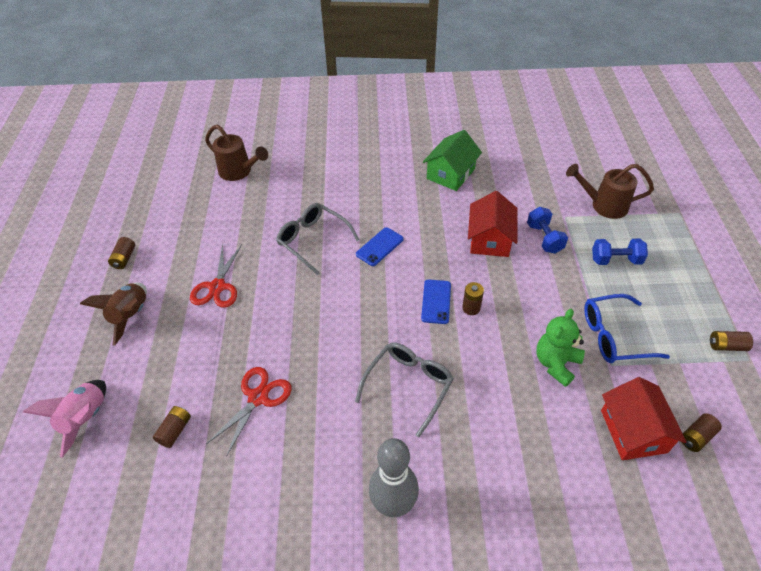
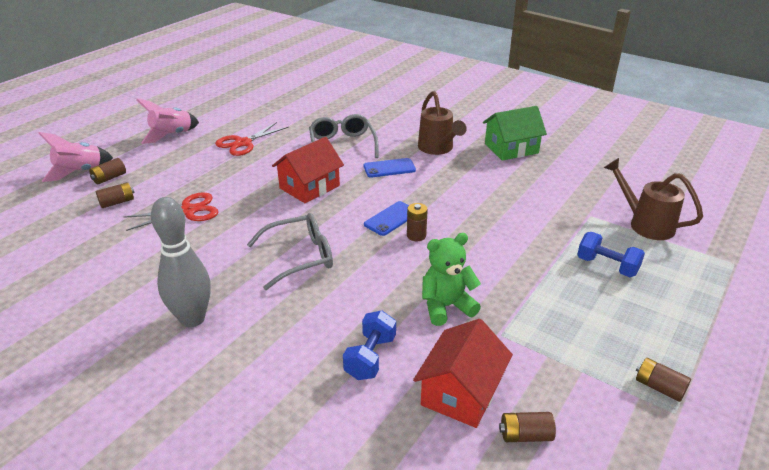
camera: 35 degrees right, 15 degrees down
(124, 258) = (207, 107): brown battery -> brown battery (109, 178)
(130, 315) = (172, 135): brown rocket -> pink rocket
(239, 171) = (340, 90): brown watering can -> brown watering can (437, 148)
(490, 239) = (493, 201): red house -> red house (309, 187)
(544, 238) = (548, 221): blue dumbbell -> blue dumbbell (370, 357)
(614, 336) = (532, 317): blue glasses -> none

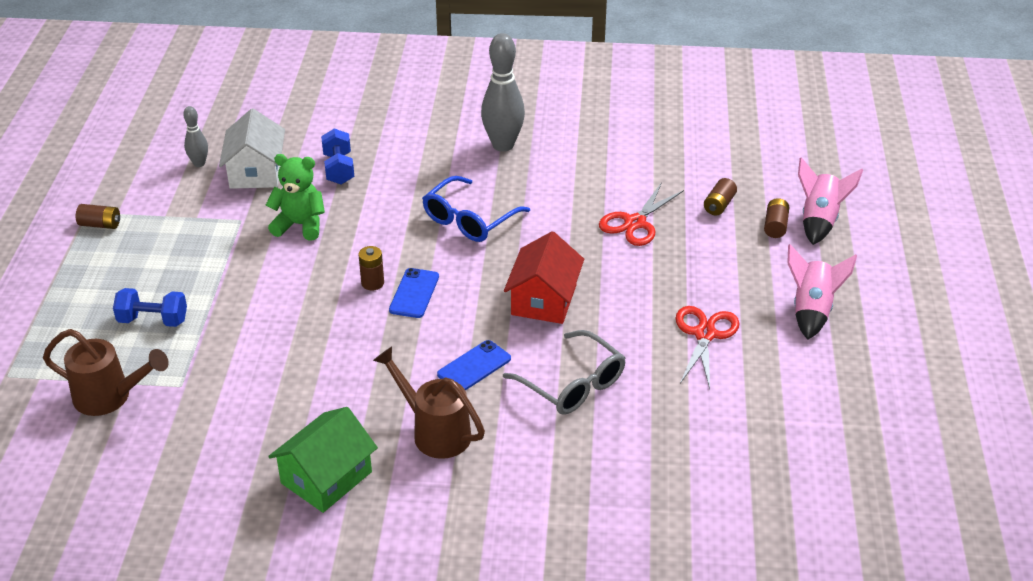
camera: 150 degrees right, 5 degrees up
(300, 257) = (469, 220): grey glasses -> blue glasses
(446, 306) = (300, 225): green teddy bear -> green teddy bear turned 120 degrees counterclockwise
(461, 392) = (256, 171): red house -> white house
(525, 435) = (199, 163): brown battery -> grey bowling pin

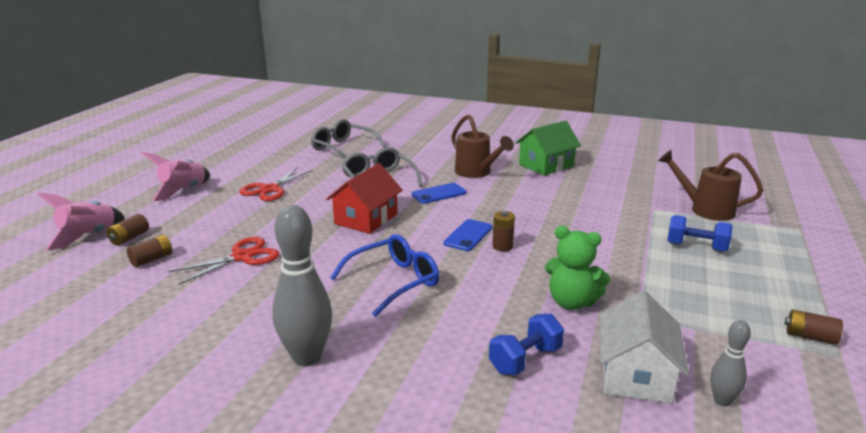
camera: 165 degrees left, 15 degrees down
(339, 169) = (525, 360): blue dumbbell -> blue dumbbell turned 45 degrees clockwise
(683, 468) = (343, 148): none -> grey glasses

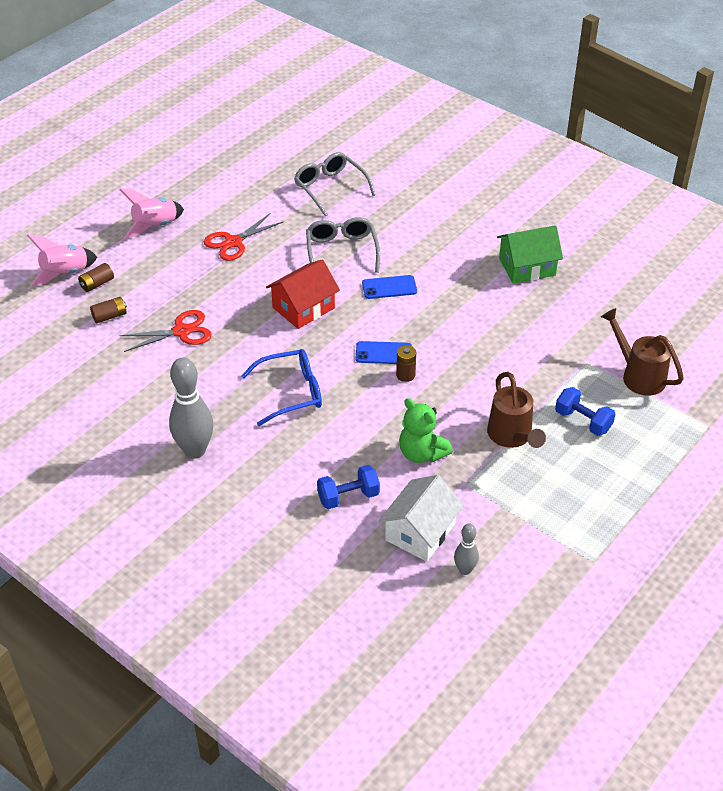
camera: 20 degrees right, 20 degrees up
(468, 235) = (383, 353): blue phone -> blue phone turned 45 degrees clockwise
(476, 172) = (445, 262): brown watering can -> brown watering can (512, 436)
(810, 337) = (587, 539): brown battery -> none

